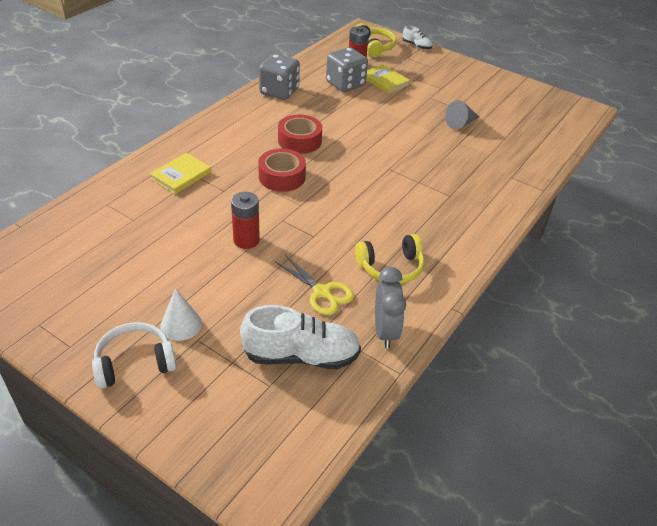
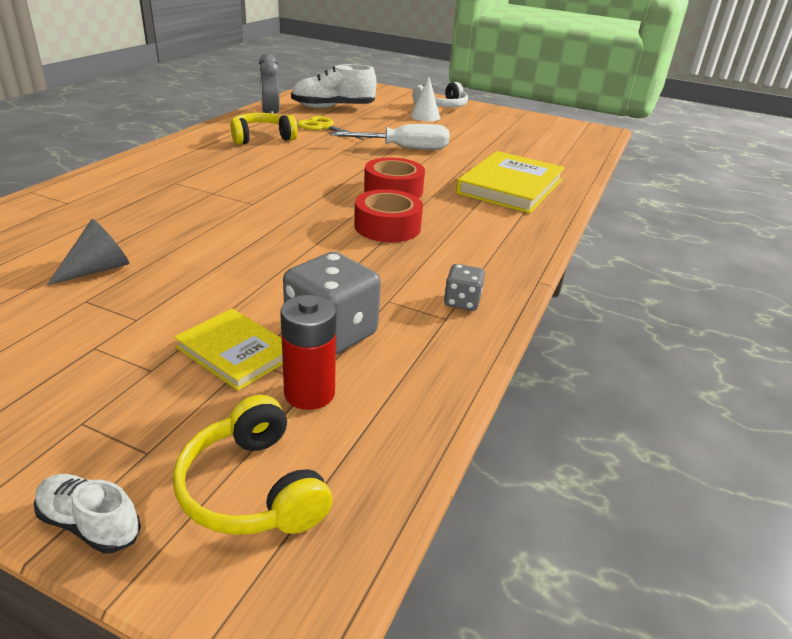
camera: 170 degrees right, 10 degrees down
(181, 175) = (510, 187): yellow book -> yellow book, size x1.75
(246, 240) = (404, 149): red battery -> white screwdriver
(279, 91) = (462, 302): grey dice -> grey dice, size x0.53

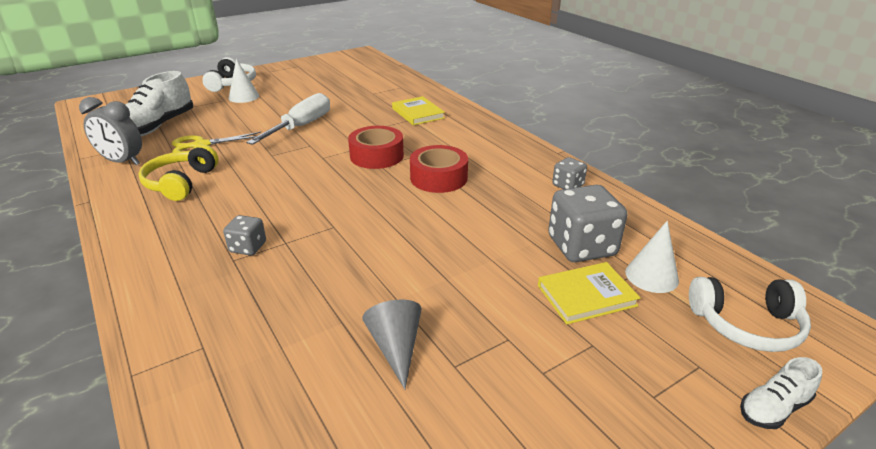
camera: 55 degrees left, 0 degrees up
(194, 182) = (248, 247): none -> grey dice
(252, 488) = (746, 325): yellow headphones -> white headphones
(309, 393) = (651, 276): red battery -> white cone
(510, 187) = (418, 113): yellow book -> yellow book, size x0.57

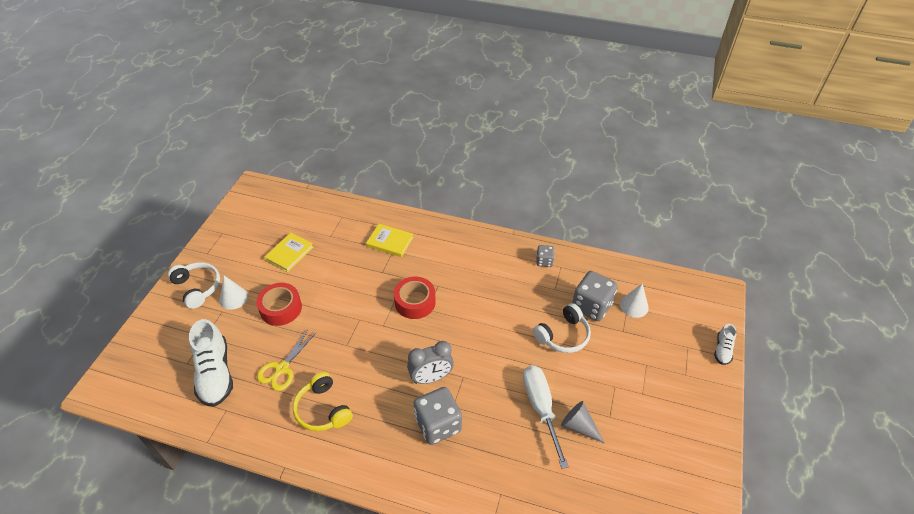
camera: 40 degrees left, 15 degrees up
(122, 162) = (248, 422): grey clock -> grey clock (431, 378)
(248, 247) = (438, 424): grey dice -> grey dice, size x1.90
(301, 127) = (327, 305): white screwdriver -> white screwdriver (541, 408)
(438, 178) = (473, 299): red tape -> red tape (281, 308)
(586, 296) = (620, 338): yellow book -> yellow book (289, 253)
(746, 325) = (687, 311): white headphones -> white headphones (563, 335)

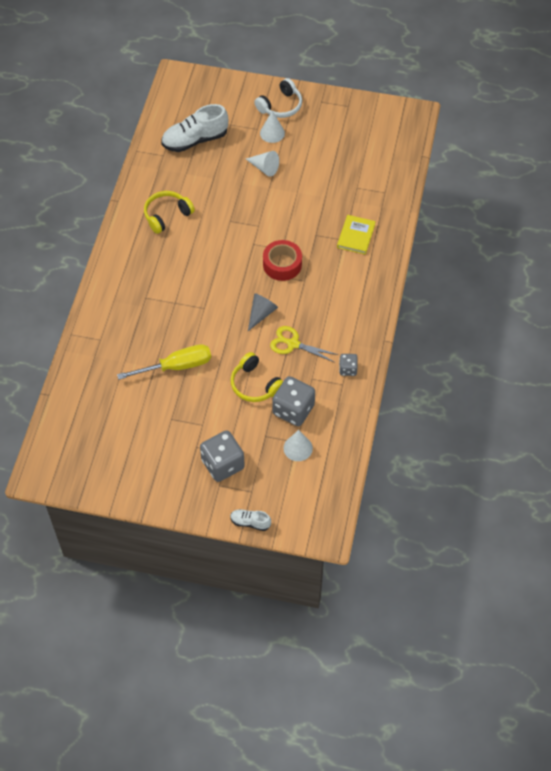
camera: 85 degrees right, 10 degrees up
(281, 308) = (264, 168): red tape -> white cone
(282, 368) = (203, 181): yellow scissors -> yellow scissors (293, 344)
(289, 253) = (329, 161): yellow book -> none
(431, 378) = (201, 285): grey clock -> none
(438, 424) = (157, 293): grey dice -> grey dice (222, 464)
(541, 408) = (176, 366): white screwdriver -> yellow screwdriver
(563, 335) = (255, 385): white headphones -> yellow headphones
(579, 426) = (160, 394): grey cone -> grey cone (261, 314)

